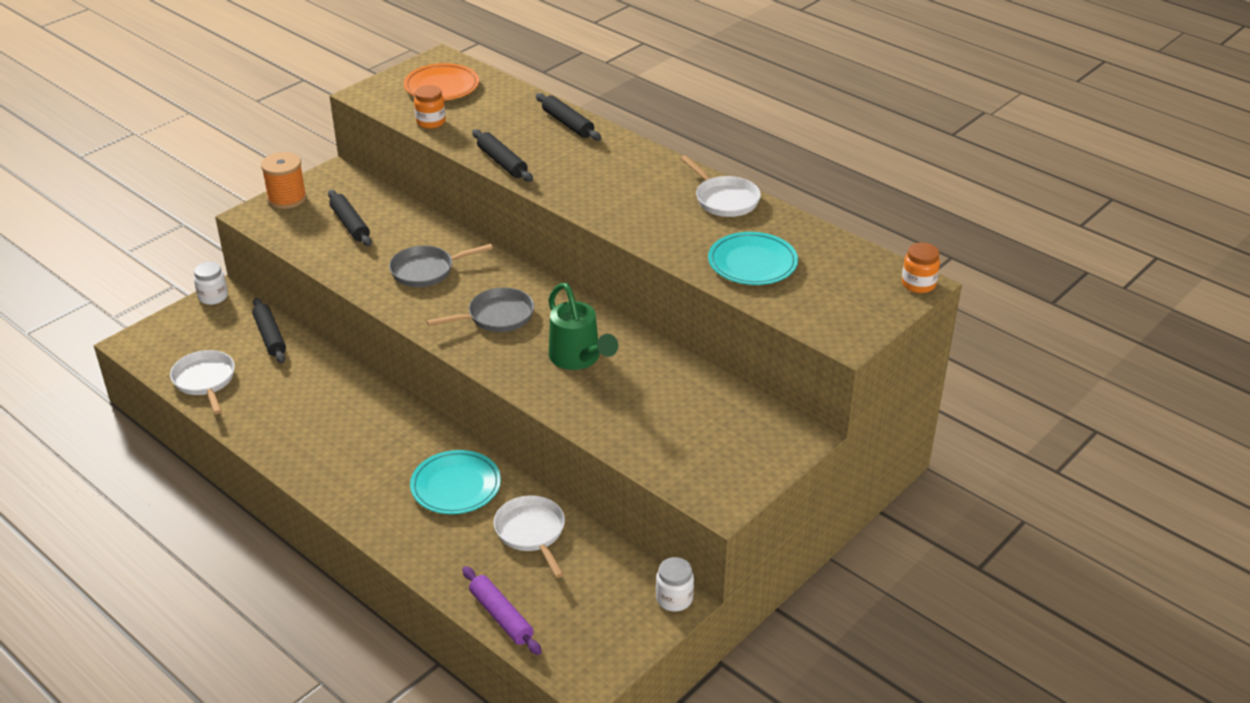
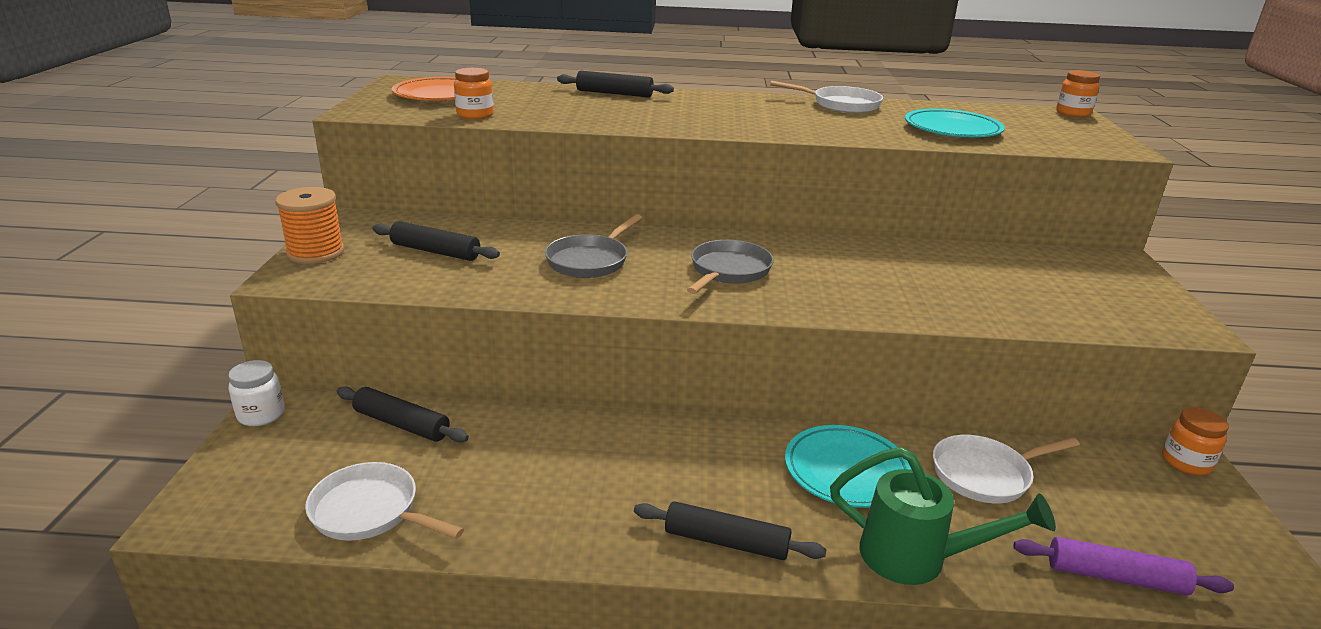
camera: 40 degrees left, 10 degrees down
(502, 162) = (607, 123): black rolling pin -> black rolling pin (726, 541)
(531, 532) = (985, 474): white pan -> white pan turned 45 degrees counterclockwise
(579, 359) = (863, 275): green watering can -> green watering can (918, 558)
(674, 599) = (1186, 462): white jar -> orange jar

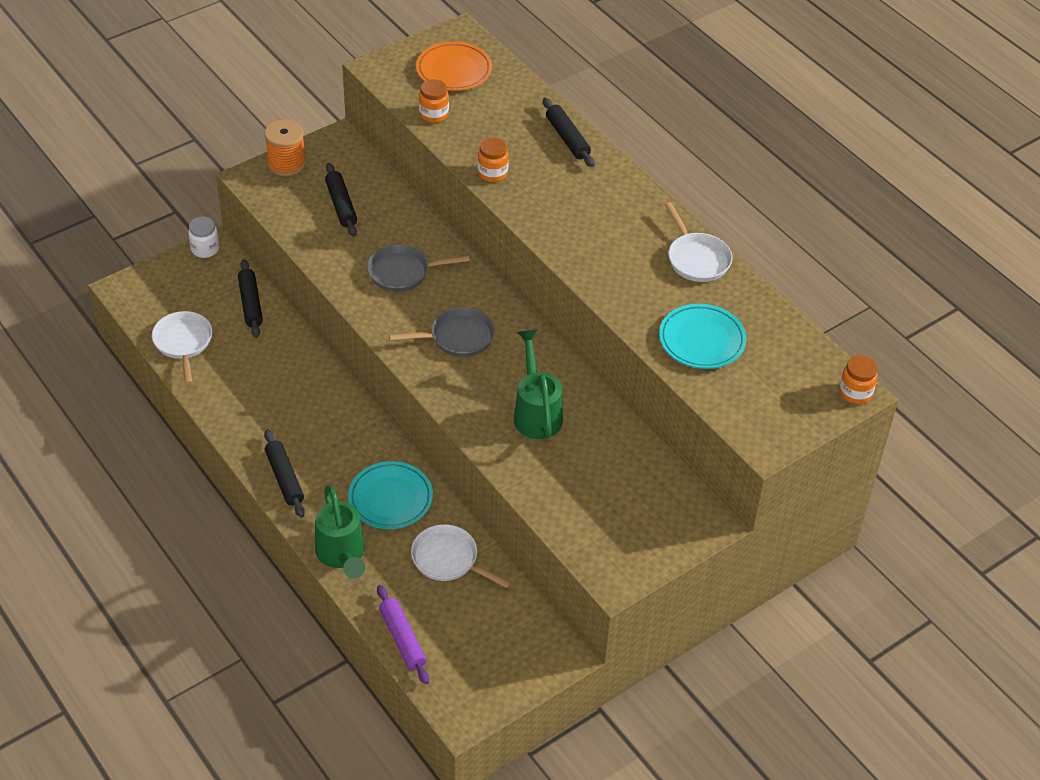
camera: 50 degrees right, 20 degrees up
(889, 276) = (536, 412): none -> green watering can
(1186, 462) = (561, 651): orange jar -> orange jar (492, 173)

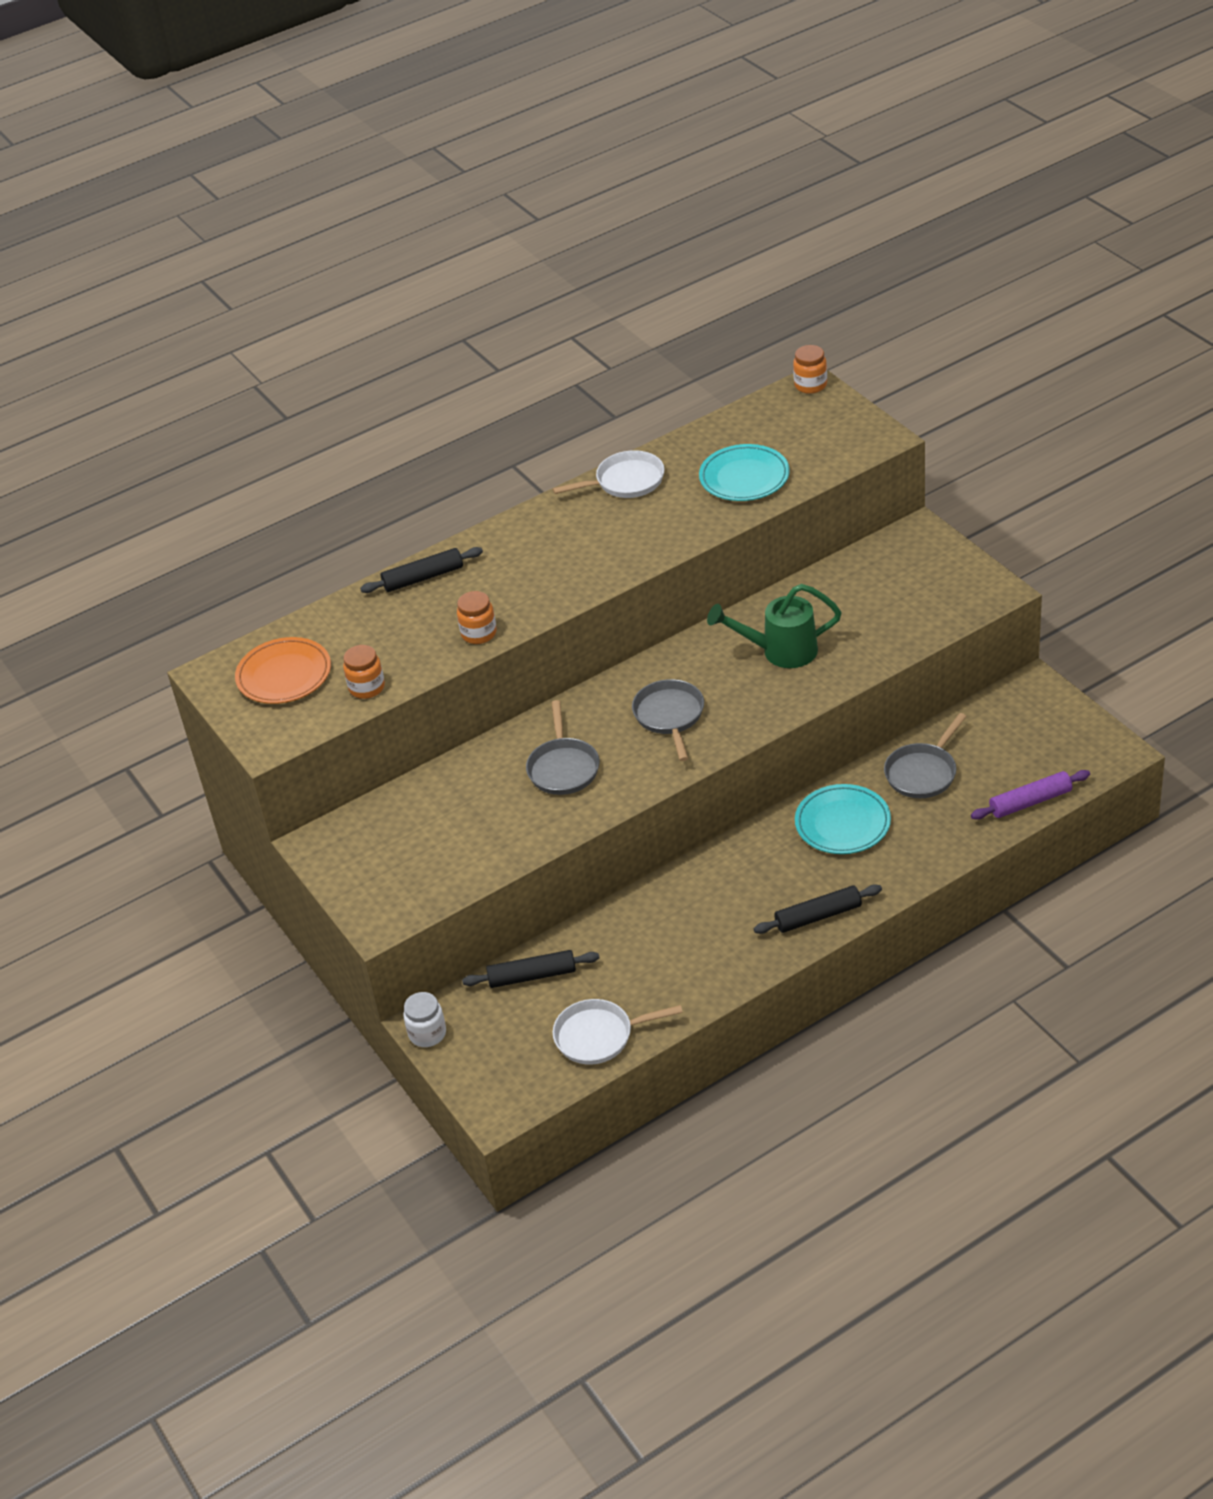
camera: 80 degrees left, 5 degrees down
(287, 164) = (355, 890): orange spool -> none
(341, 205) = (440, 831): black rolling pin -> none
(342, 555) = (926, 857): green watering can -> none
(448, 559) = (923, 772): white pan -> grey pan

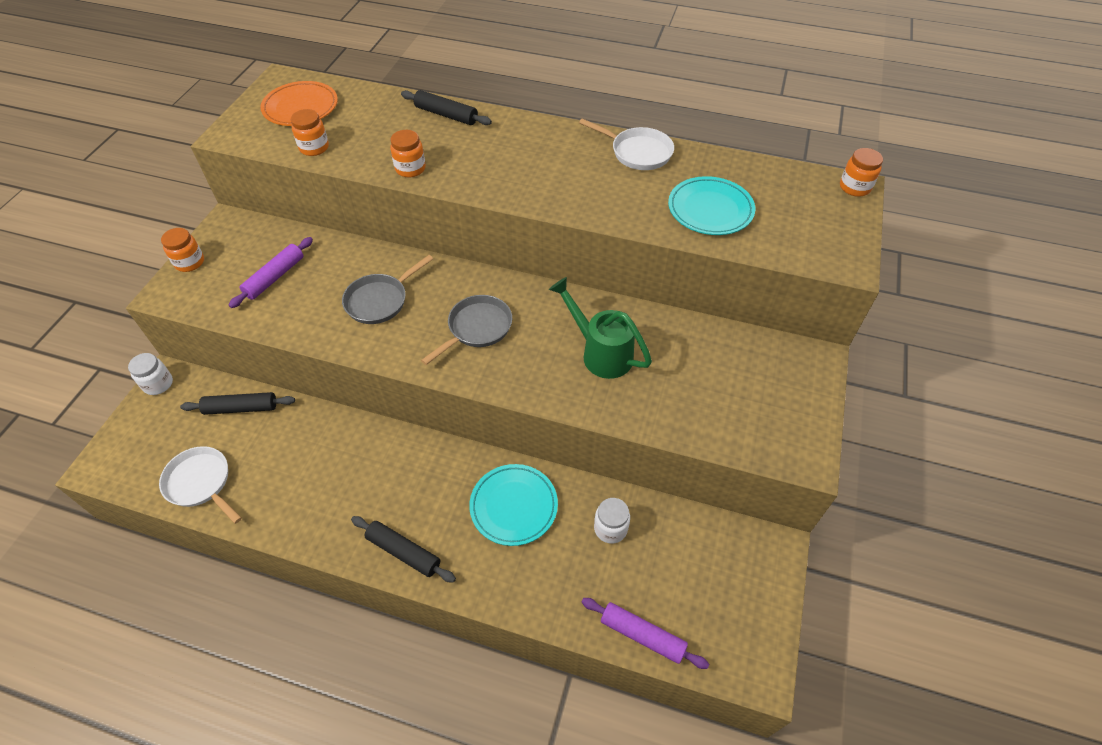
camera: 45 degrees right, 10 degrees up
(349, 891) = (190, 262): none -> orange jar
(446, 832) = (275, 277): none -> purple rolling pin
(532, 976) = (241, 408): black rolling pin -> black rolling pin turned 45 degrees counterclockwise
(923, 772) = (610, 528): grey pan -> white jar

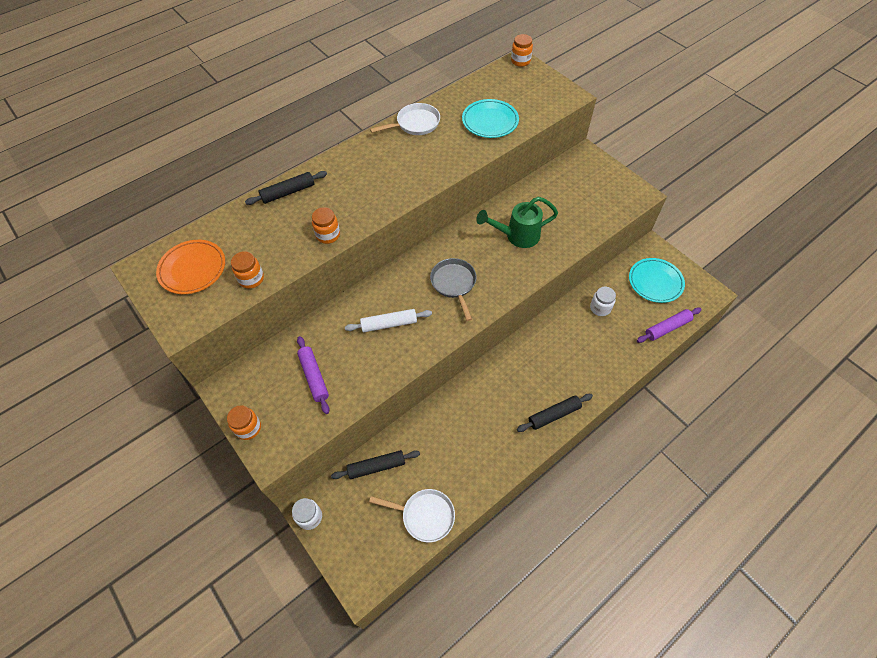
camera: 55 degrees left, 5 degrees up
(201, 483) = (425, 516): white pan -> white pan turned 150 degrees counterclockwise
(241, 408) = (376, 466): black rolling pin -> black rolling pin turned 45 degrees clockwise
(380, 300) = (389, 324): grey pan -> white rolling pin
(514, 506) = (558, 345): turquoise plate -> turquoise plate (655, 282)

